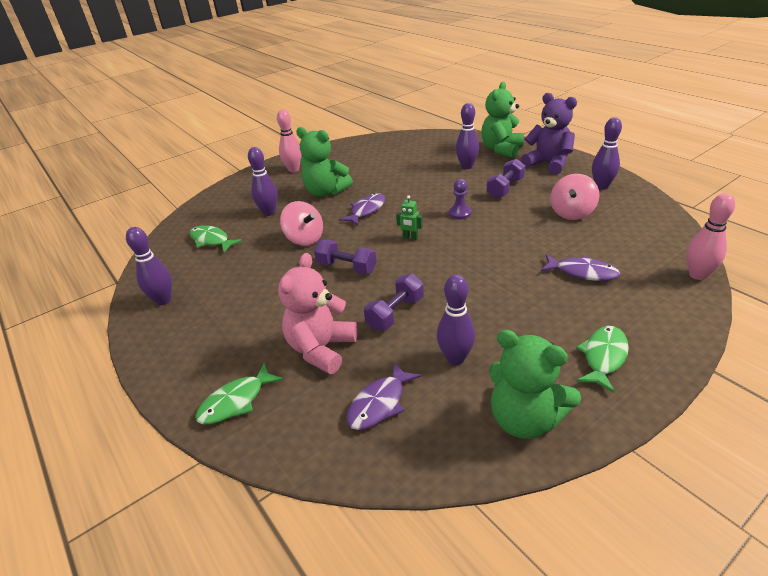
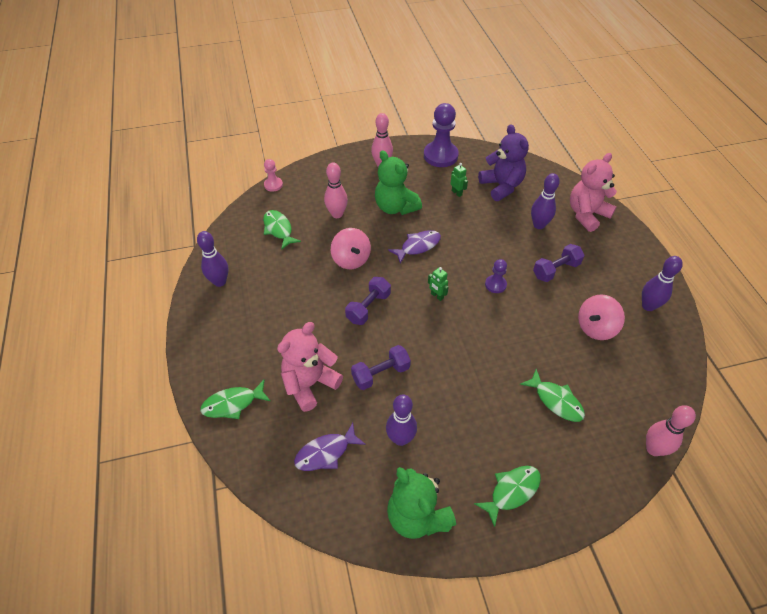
camera: 20 degrees right, 15 degrees up
(187, 211) = (273, 185): none -> pink pawn
(269, 212) = (337, 214): purple bowling pin -> pink bowling pin
(345, 150) = (440, 156): none -> purple pawn
(346, 267) = (368, 307): purple dumbbell -> purple dumbbell turned 75 degrees clockwise
(378, 167) = (457, 193): none -> green robot
(501, 149) = (586, 214): green teddy bear -> pink teddy bear
(548, 164) = (618, 254): purple teddy bear -> purple teddy bear (501, 186)
(582, 272) = (556, 400): purple fish -> green fish

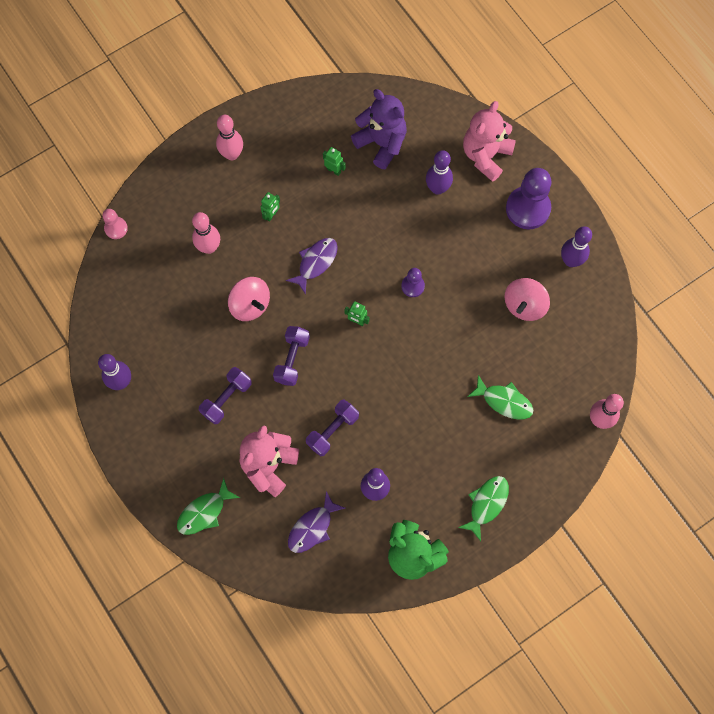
camera: 20 degrees left, 20 degrees up
(278, 229) = (152, 291): green fish -> none
(395, 207) = (271, 215): green teddy bear -> green robot
(440, 156) = (296, 116): purple pawn -> purple pawn (528, 208)
(556, 270) = (469, 245): purple dumbbell -> purple dumbbell (226, 398)

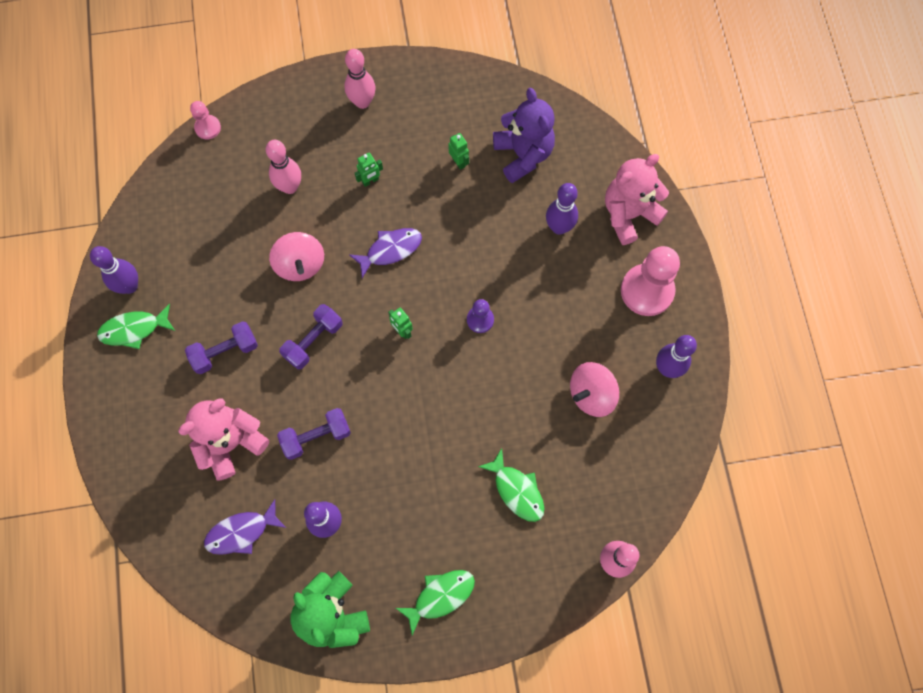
camera: 25 degrees right, 0 degrees up
(204, 512) = (140, 461): green fish -> green fish (134, 329)
(528, 208) = (647, 291): purple pawn -> pink pawn

